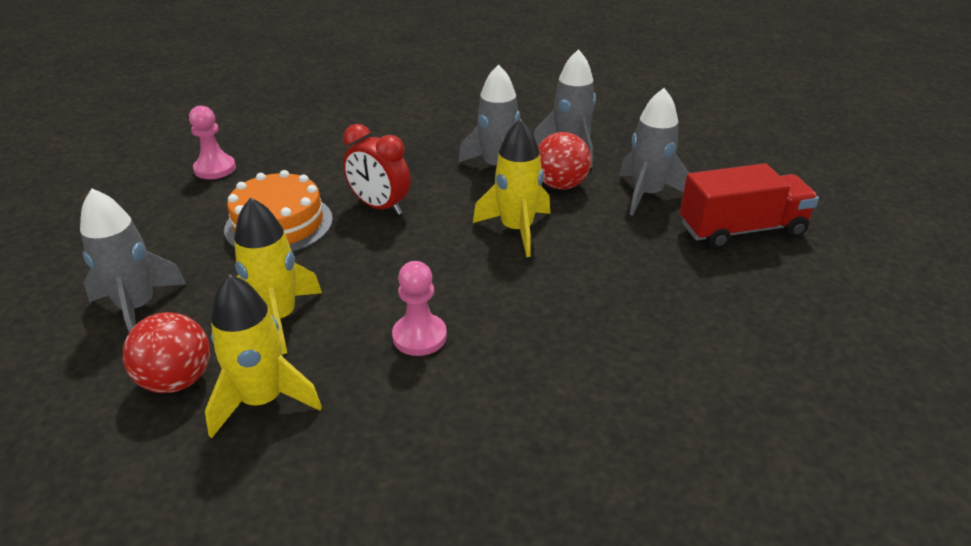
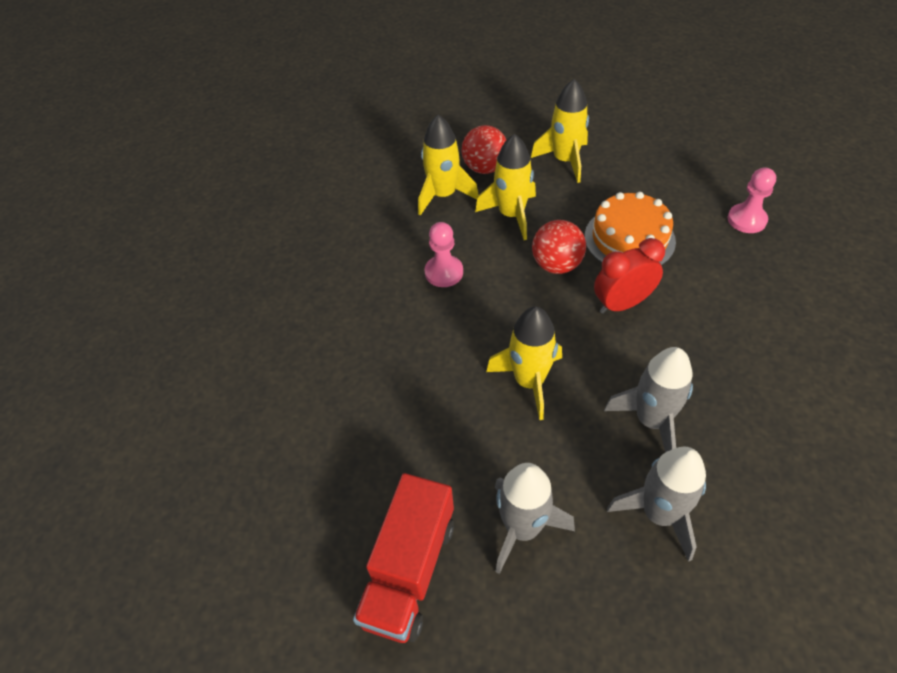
camera: 125 degrees right, 15 degrees up
(137, 308) = (565, 161): grey rocket -> yellow rocket
(560, 185) = (585, 458): red ball -> red ball (556, 265)

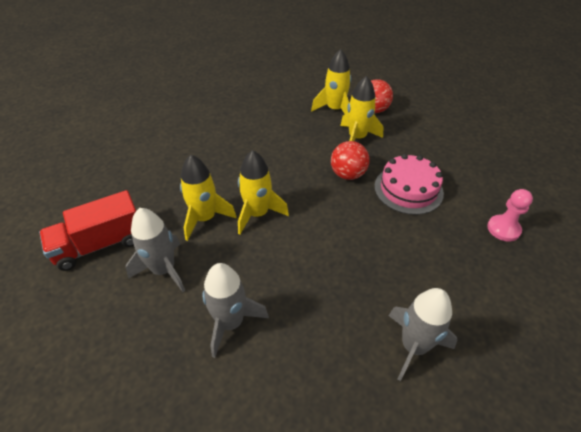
camera: 40 degrees right, 5 degrees down
(444, 272) = (287, 141): pink pawn -> none
(565, 161) = (424, 131): yellow rocket -> yellow rocket (205, 218)
(622, 304) = (357, 216): red clock -> none
(629, 238) = (408, 189): orange cake -> pink cake
(651, 421) = (291, 279): grey rocket -> grey rocket (413, 346)

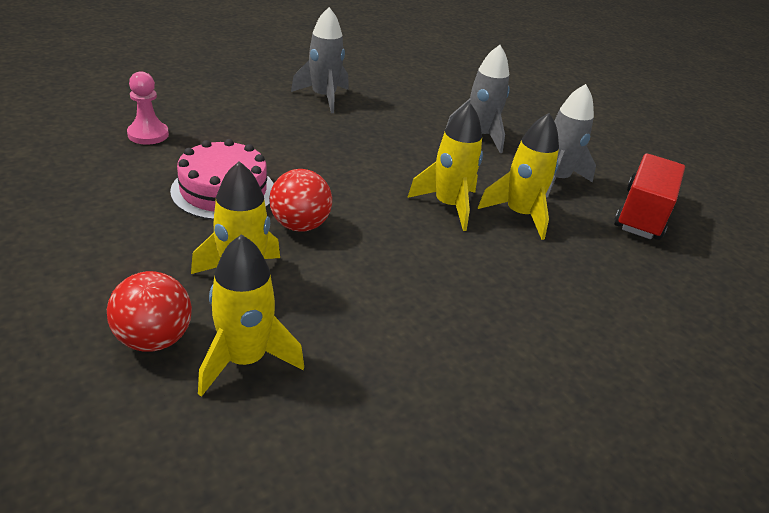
camera: 175 degrees left, 10 degrees down
(100, 244) = (642, 214): red truck -> red truck turned 45 degrees counterclockwise

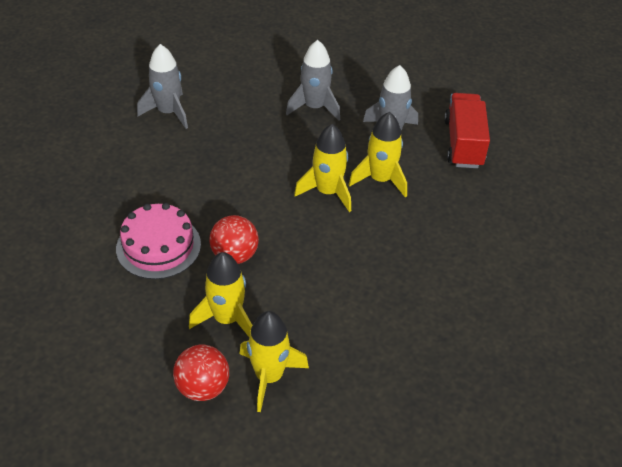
camera: 20 degrees left, 10 degrees up
(148, 134) = (58, 214): pink pawn -> none

